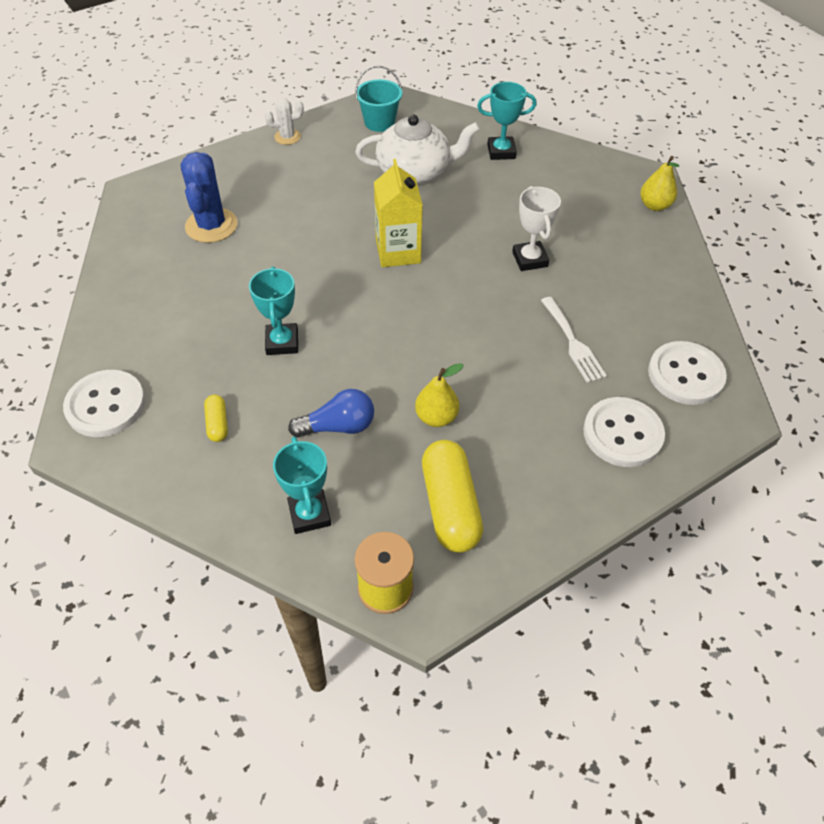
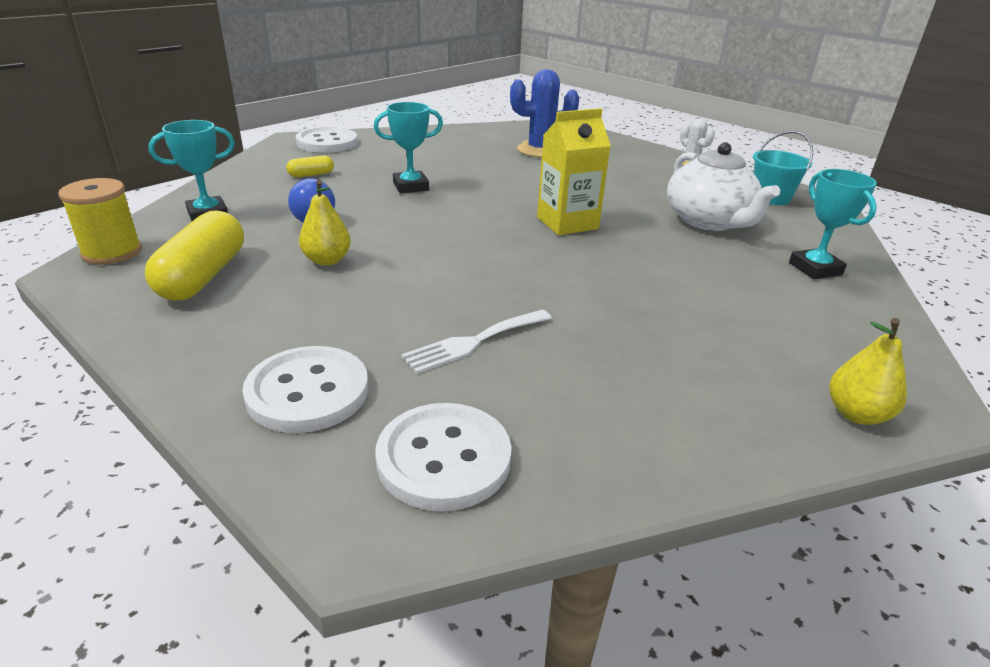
camera: 75 degrees right, 20 degrees down
(450, 506) = (203, 276): yellow capsule -> yellow capsule turned 60 degrees counterclockwise
(529, 259) = (617, 301): white trophy -> none

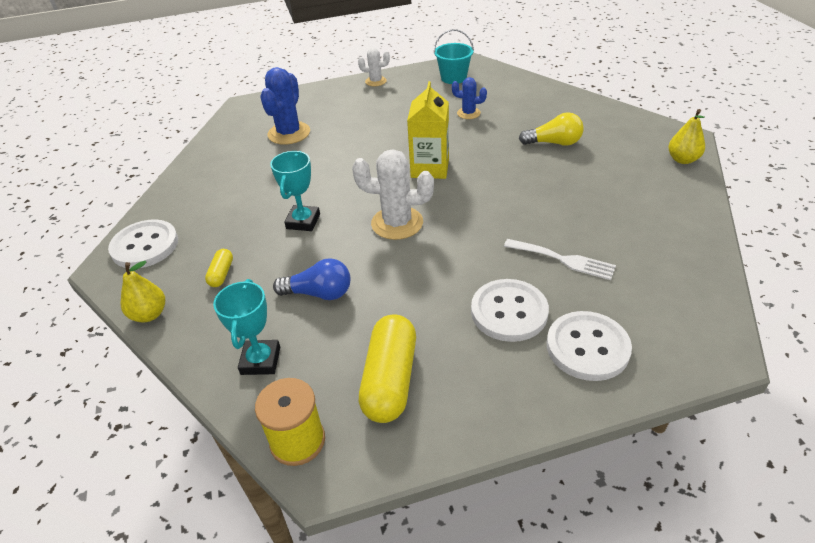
camera: 55 degrees left, 10 degrees up
(203, 276) = (390, 379): yellow capsule -> yellow capsule turned 60 degrees clockwise
(327, 260) = (409, 301): yellow pear -> yellow pear (149, 314)
(444, 458) = (672, 305): white button -> white button (509, 312)
(449, 227) = (397, 223): none -> white cactus
(474, 342) = (563, 260): white fork -> white fork turned 60 degrees counterclockwise
(709, 221) = (468, 113): white teapot -> blue cactus
(729, 288) = (554, 143): none -> yellow light bulb
(815, 269) = (550, 106): turquoise trophy -> none

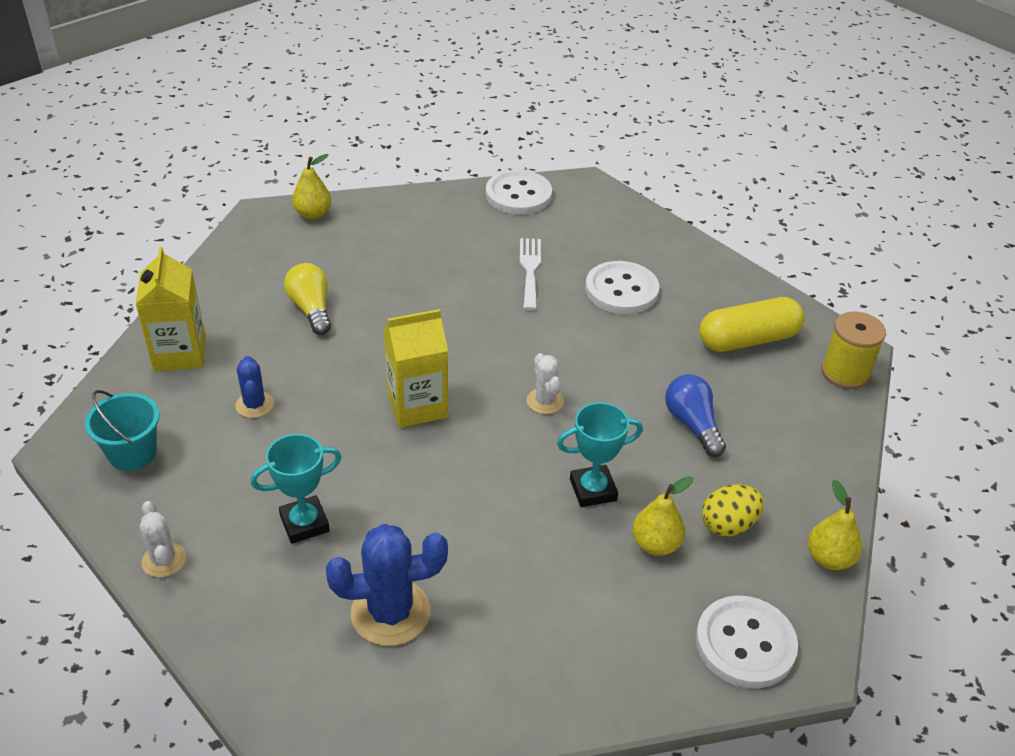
camera: 120 degrees left, 0 degrees up
(221, 274) = (728, 525): yellow capsule -> yellow egg
(240, 234) = (656, 544): none -> yellow pear
(261, 360) = (800, 431): turquoise trophy -> turquoise trophy (304, 523)
(397, 223) = (545, 401): white cactus -> white cactus, size x0.56
(529, 95) = (180, 353): none -> yellow carton
(587, 347) = (629, 243): white button -> white button (518, 195)

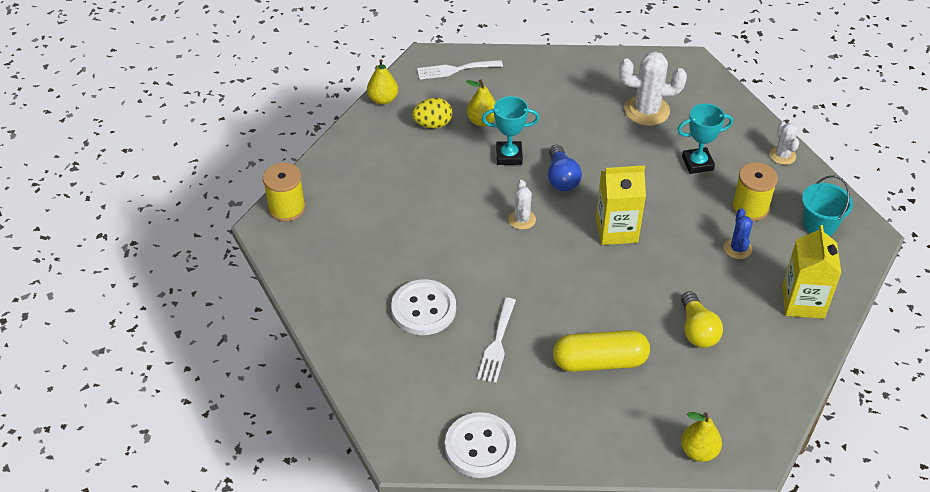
camera: 165 degrees left, 5 degrees up
(230, 464) = (750, 208): none -> yellow spool
(390, 612) = (647, 110): blue cactus -> white cactus
(692, 424) = (422, 187): blue light bulb -> blue light bulb (561, 178)
(745, 644) = (455, 70): white button -> white fork
(748, 340) = (343, 246): yellow capsule -> yellow capsule (599, 361)

